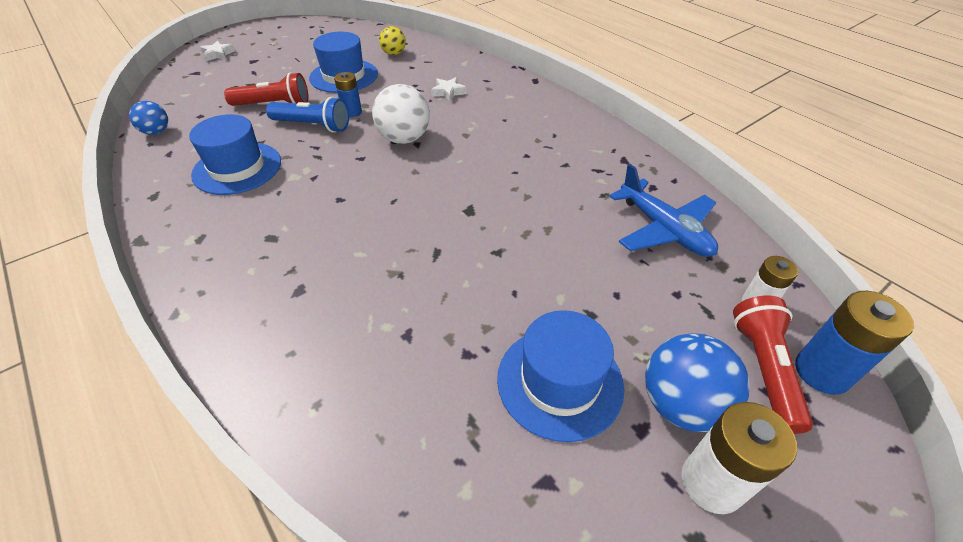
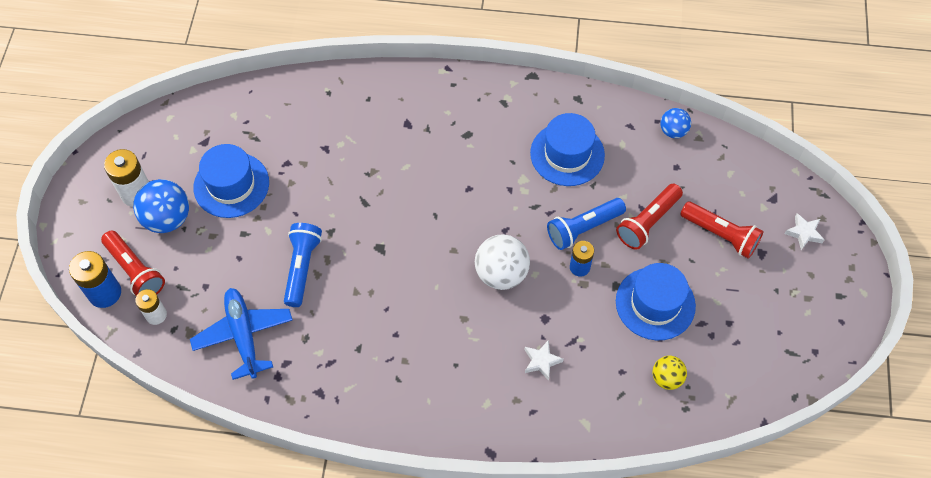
camera: 135 degrees right, 15 degrees up
(253, 77) = (720, 235): none -> red flashlight
(557, 242) = (302, 268): none -> blue flashlight
(663, 229) = (243, 335): blue plane -> blue plane turned 60 degrees clockwise

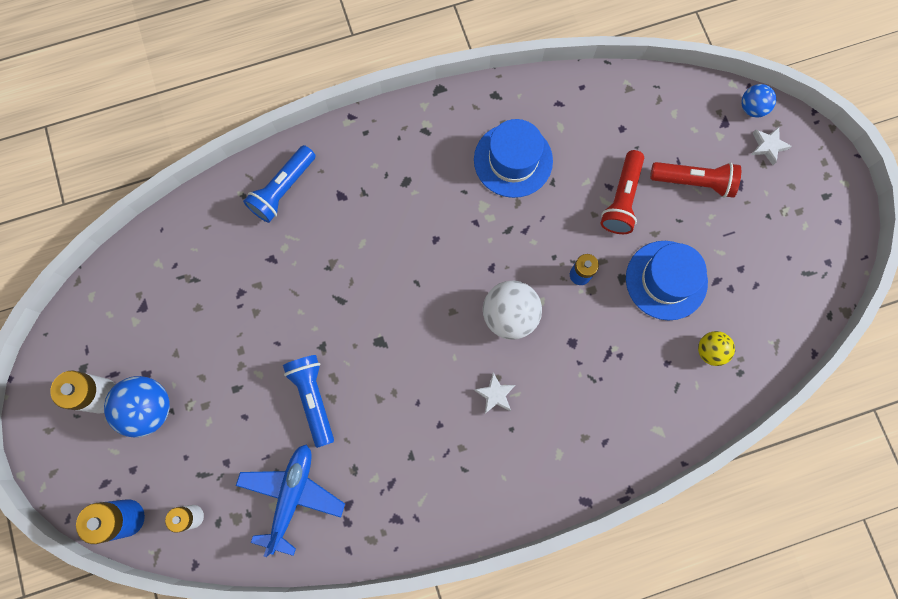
camera: 25 degrees left, 15 degrees up
(135, 271) = (145, 479): red flashlight -> none
(231, 185) = (195, 342): blue hat -> none
(243, 335) = (292, 496): blue plane -> blue plane turned 60 degrees clockwise
(541, 361) = (589, 388): white star -> white star (495, 394)
(583, 228) = (565, 232): blue flashlight -> blue flashlight (283, 189)
(673, 131) = (602, 91): blue ball -> blue ball (752, 108)

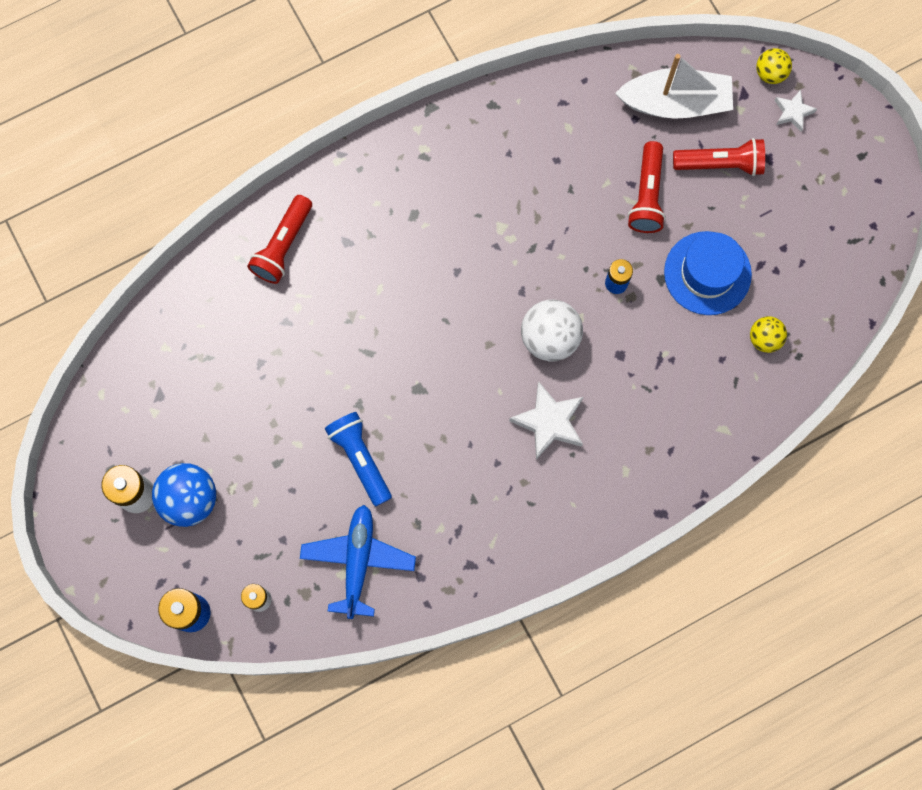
camera: 10 degrees left, 0 degrees up
(283, 189) = (283, 245): blue flashlight -> red flashlight
(495, 394) = (549, 422): white star -> white star, size x1.74
(513, 160) = (524, 173): blue hat -> none
(661, 120) = (675, 103): none -> white boat
(752, 108) = (770, 73): blue ball -> yellow ball

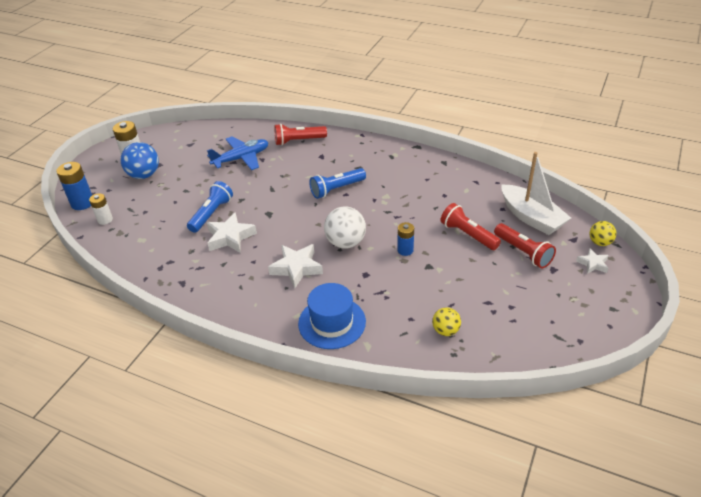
camera: 55 degrees right, 35 degrees down
(358, 561) = (152, 241): blue plane -> blue plane (241, 158)
(429, 463) = (230, 237): none -> white star
(438, 275) = (336, 189): none -> blue flashlight
(647, 195) = (468, 235): red flashlight -> red flashlight turned 75 degrees clockwise
(707, 273) = (455, 282): blue hat -> blue hat (332, 322)

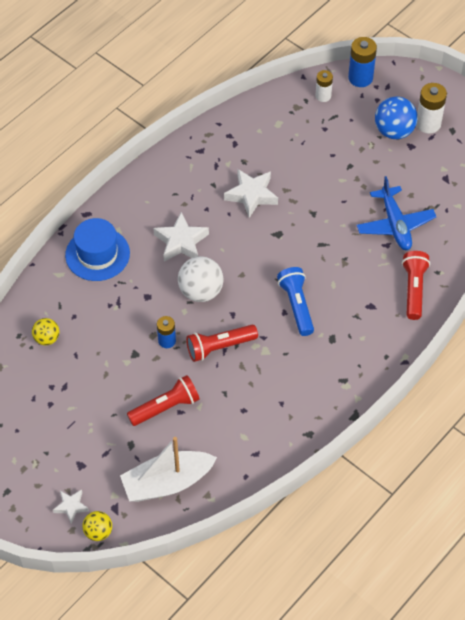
camera: 105 degrees right, 15 degrees up
(211, 214) = (297, 184): blue flashlight -> none
(523, 252) = (117, 448): red flashlight -> red flashlight (219, 347)

